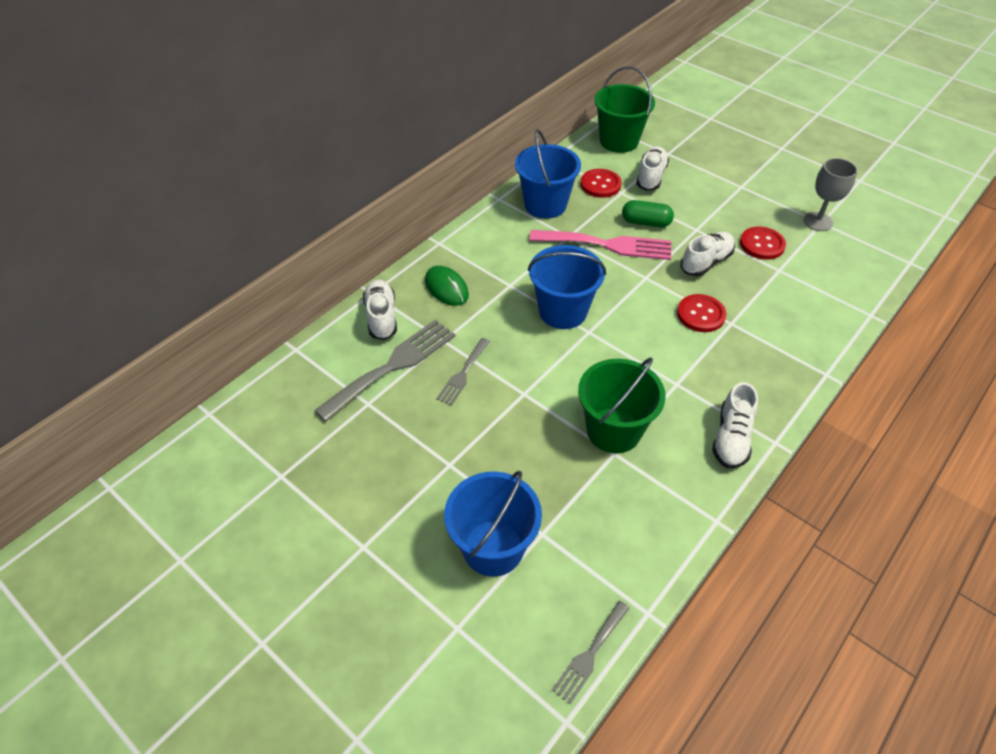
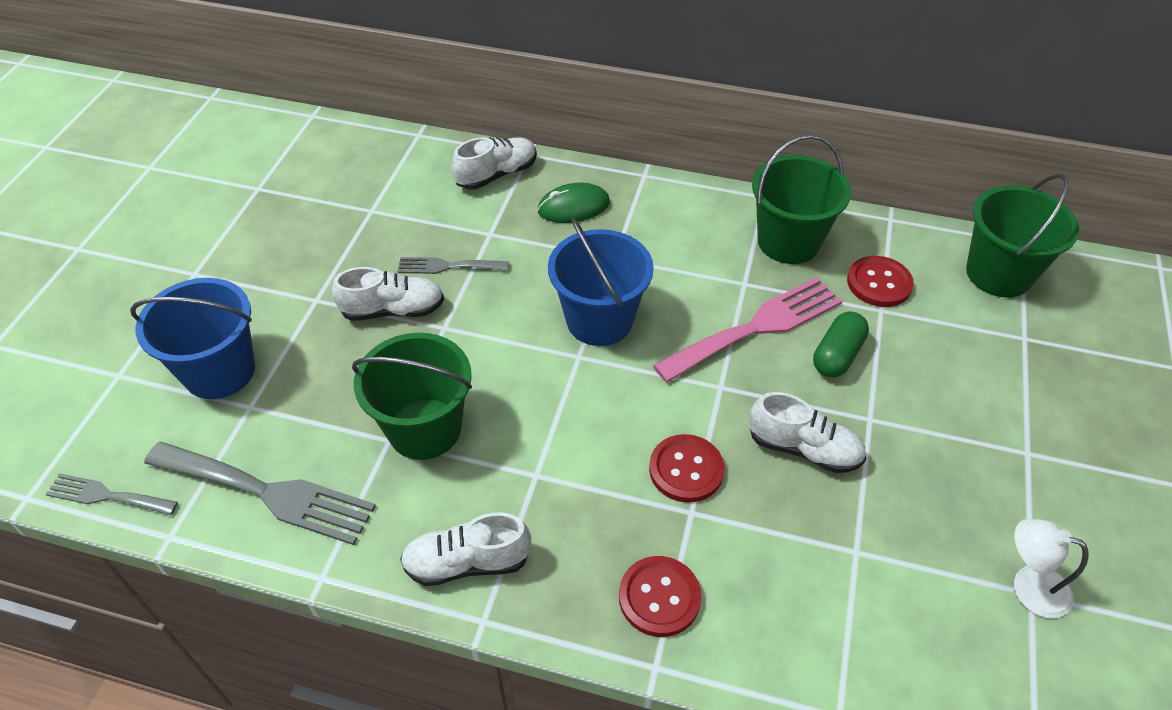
camera: 65 degrees right, 0 degrees up
(393, 366) = (431, 209): grey fork -> grey fork (268, 493)
(446, 288) = (573, 207): green mouse -> green mouse turned 45 degrees clockwise
(545, 205) = (788, 242): blue bucket -> green bucket
(607, 245) = (757, 327): pink fork -> pink fork turned 105 degrees counterclockwise
(646, 222) = (837, 355): green capsule -> green capsule turned 45 degrees clockwise
(651, 177) = (947, 333): white shoe -> white shoe (393, 310)
(762, 244) = (901, 514): red button -> red button (659, 597)
(818, 222) = (1029, 586): grey goblet -> white lamp

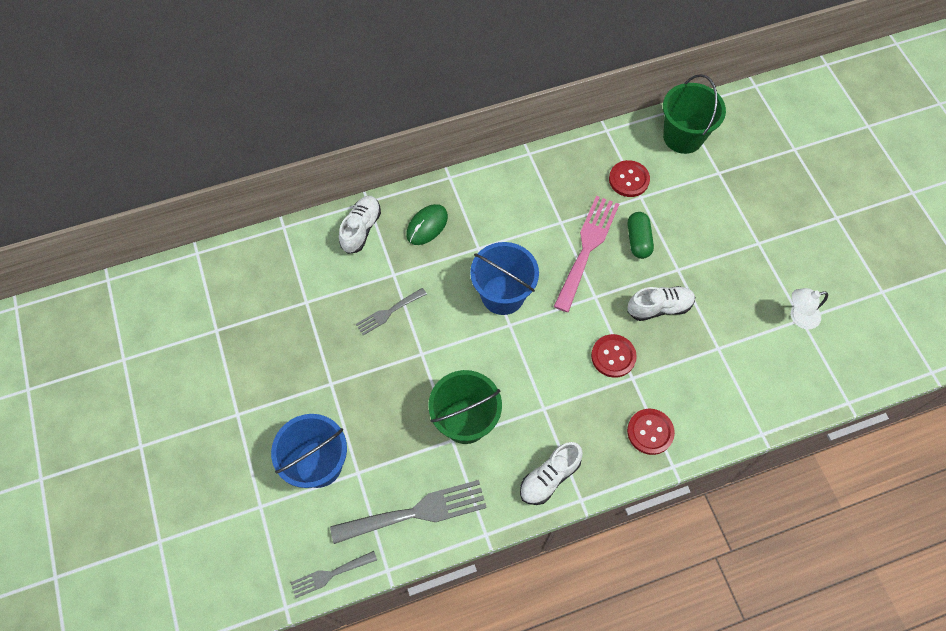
camera: 35 degrees left, 15 degrees up
(393, 310) = (383, 361): white shoe -> none
(788, 242) = (564, 179): green bucket -> none

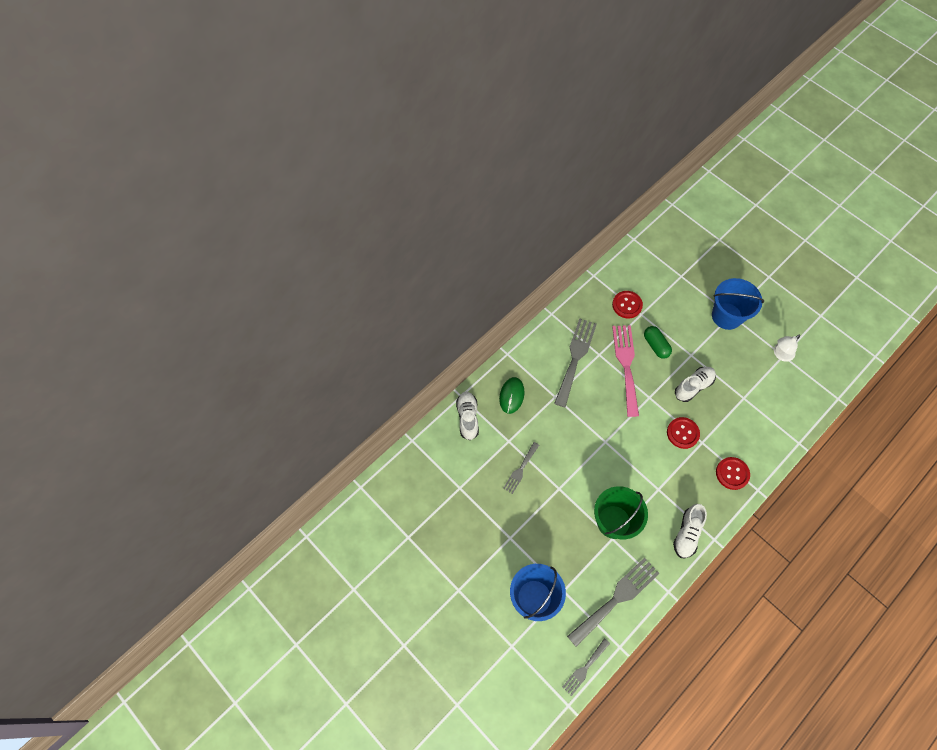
camera: 25 degrees left, 0 degrees up
(502, 295) = (589, 423): blue bucket -> blue bucket (726, 316)
(529, 214) = (575, 358): none -> grey fork
(683, 137) = (645, 260): green bucket -> none

